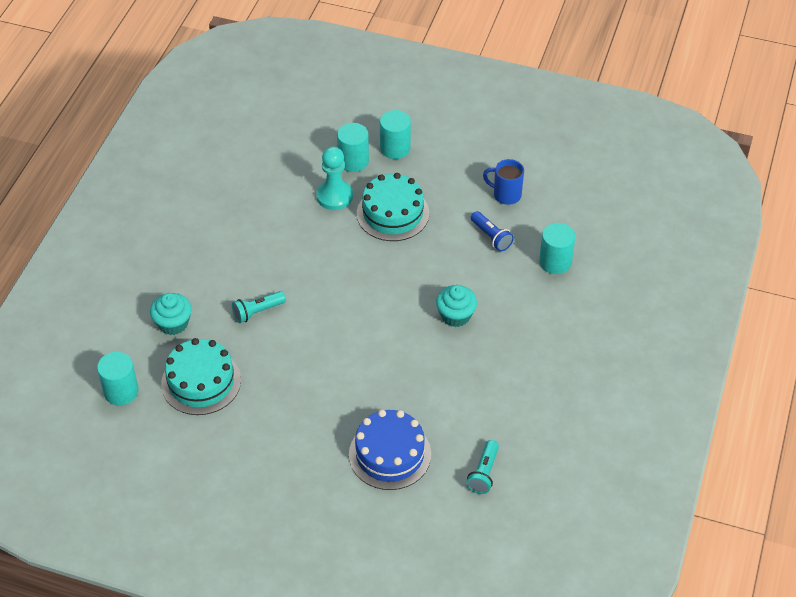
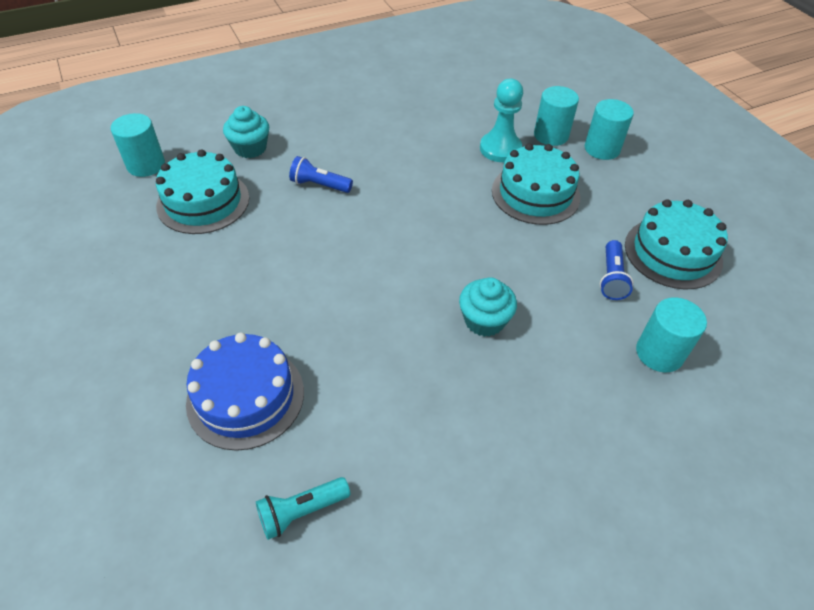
camera: 45 degrees right, 0 degrees up
(257, 311) = (319, 185): turquoise flashlight -> blue flashlight
(506, 195) = (673, 253): blue mug -> turquoise cake

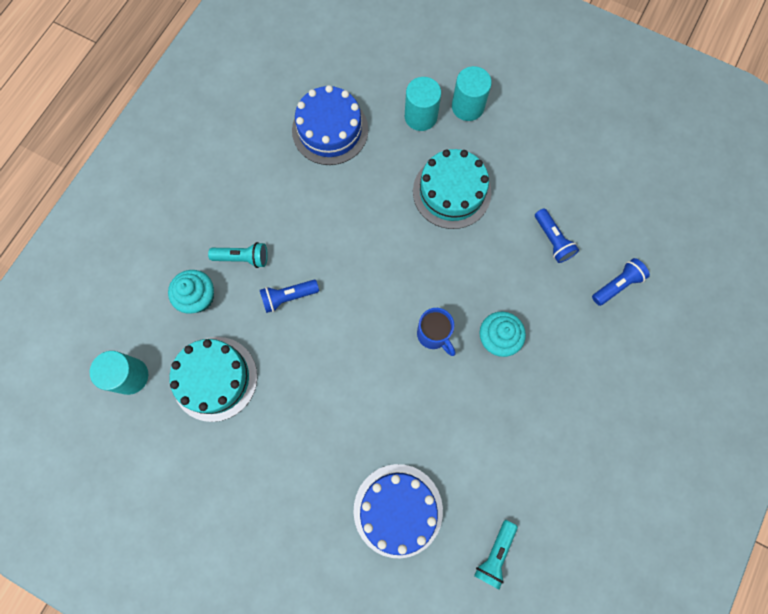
camera: 35 degrees left, 25 degrees up
(310, 144) = (243, 258): none -> turquoise flashlight
(421, 281) = (433, 335): none -> blue mug
(462, 108) = (330, 130): none -> blue cake
(500, 149) = (393, 159): turquoise pawn -> none
(659, 353) = (617, 285): turquoise cylinder -> blue flashlight
(673, 253) = (577, 187): turquoise cake -> none

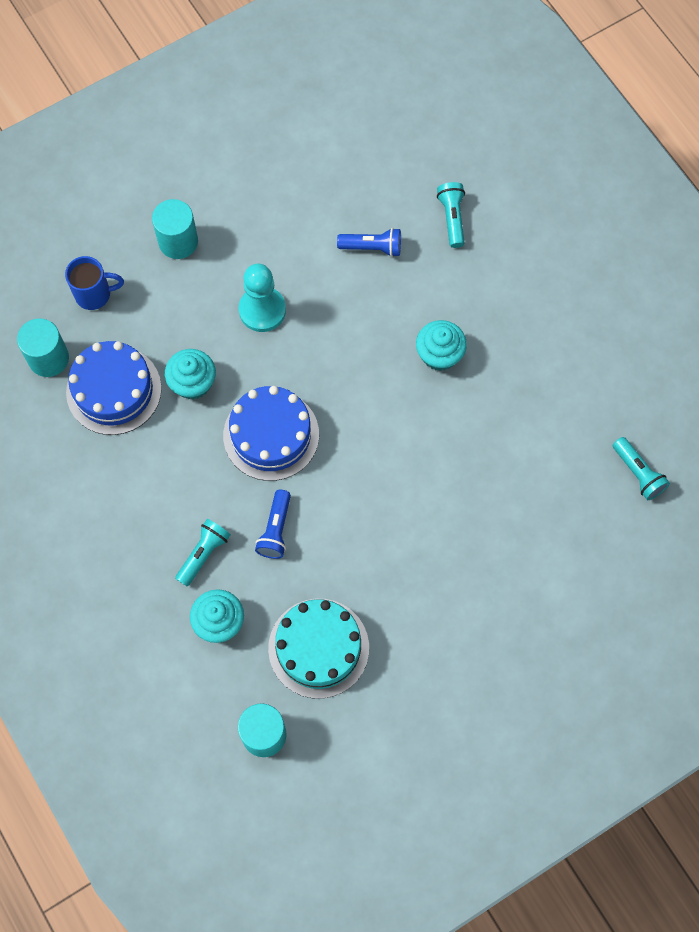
camera: 60 degrees left, 5 degrees down
(367, 177) = (193, 383): none -> turquoise cupcake
(398, 510) = (551, 538): blue cake -> blue cake (271, 435)
(420, 116) = (158, 292): turquoise cylinder -> turquoise cylinder (48, 358)
(433, 335) = (401, 411): blue mug -> blue mug (94, 294)
(451, 192) = (262, 310): turquoise cake -> turquoise pawn
(617, 285) = (452, 218): blue flashlight -> turquoise flashlight

